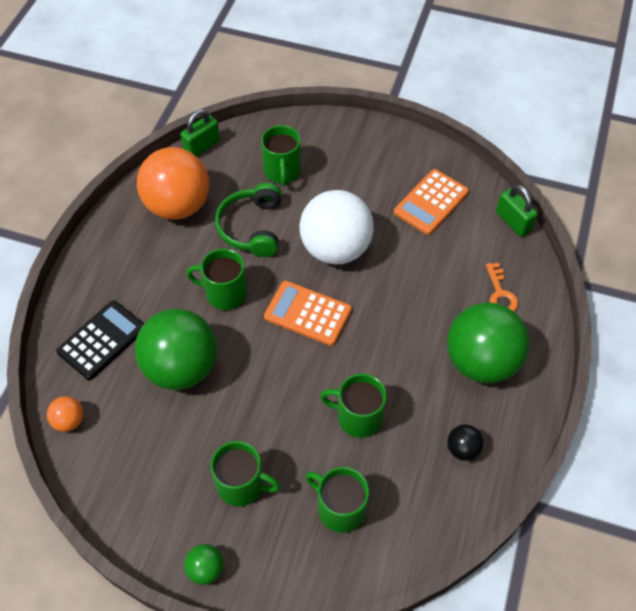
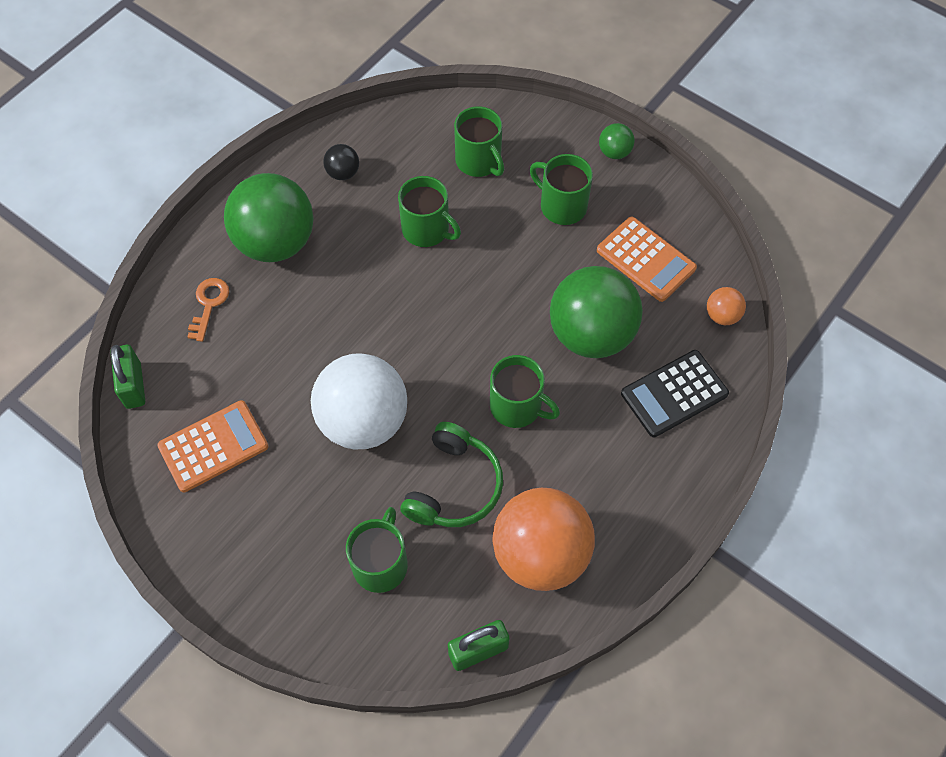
camera: 160 degrees left, 5 degrees up
(307, 313) = (431, 350): orange calculator -> orange calculator (646, 259)

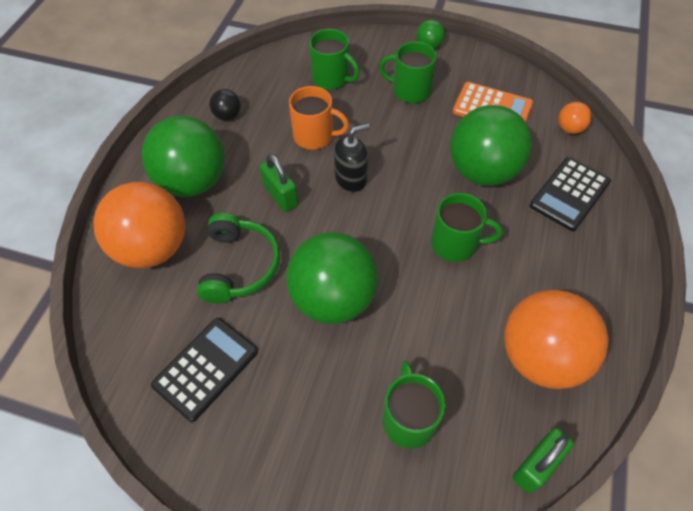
camera: 20 degrees left, 5 degrees down
(133, 385) = (107, 340): green padlock -> green padlock (281, 195)
(209, 304) = (153, 248): orange key -> orange ball
(213, 446) = (206, 368): orange calculator -> black calculator
(363, 421) = (333, 299): white ball -> green ball
(427, 230) = (315, 136): green mug -> orange mug
(442, 295) = (351, 179): none -> black soap dispenser
(454, 486) = (438, 326): green headphones -> green headphones (239, 266)

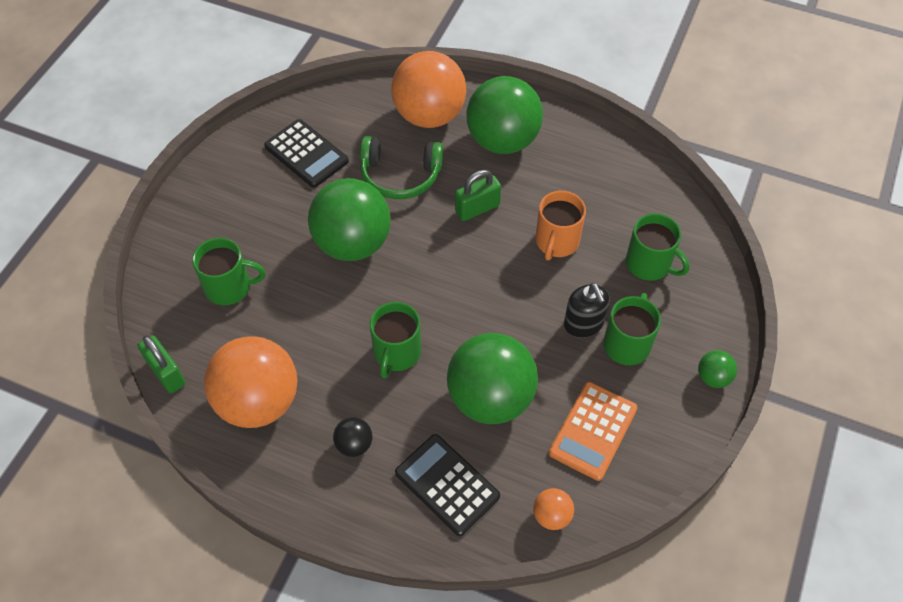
camera: 95 degrees right, 0 degrees up
(227, 116) = (591, 166): black ball -> black ball (354, 444)
(332, 78) = (649, 264): green mug -> green mug turned 90 degrees counterclockwise
(351, 179) = (492, 269): black soap dispenser -> black soap dispenser (583, 324)

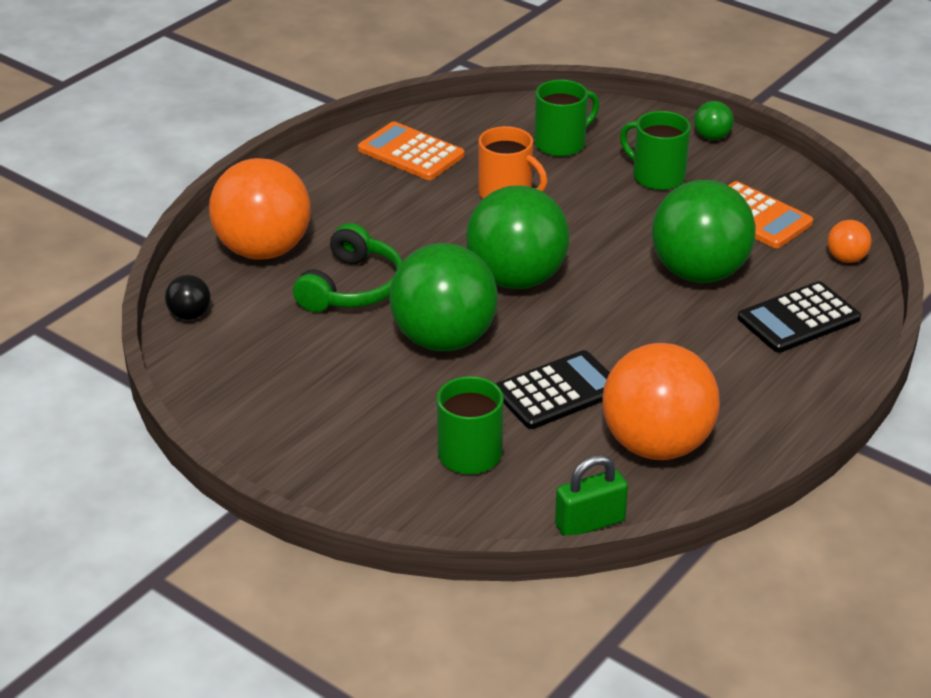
camera: 75 degrees left, 20 degrees down
(306, 154) = (272, 359): black calculator -> black calculator (558, 391)
(354, 444) = (734, 376): black ball -> black ball (190, 315)
(396, 353) = (619, 328): green mug -> none
(477, 208) = (433, 239): green padlock -> none
(502, 140) = (337, 203): green ball -> green ball (516, 279)
(583, 324) = (623, 197): black soap dispenser -> none
(591, 167) = (411, 152): none -> orange calculator

